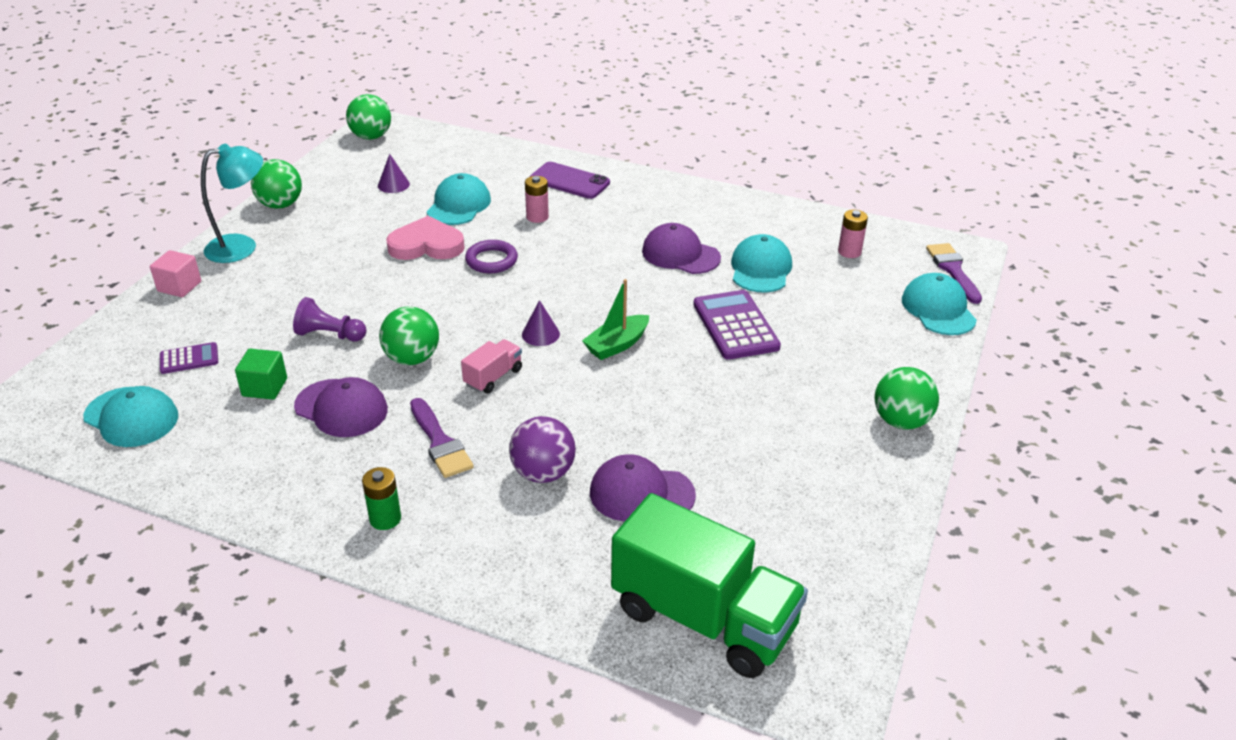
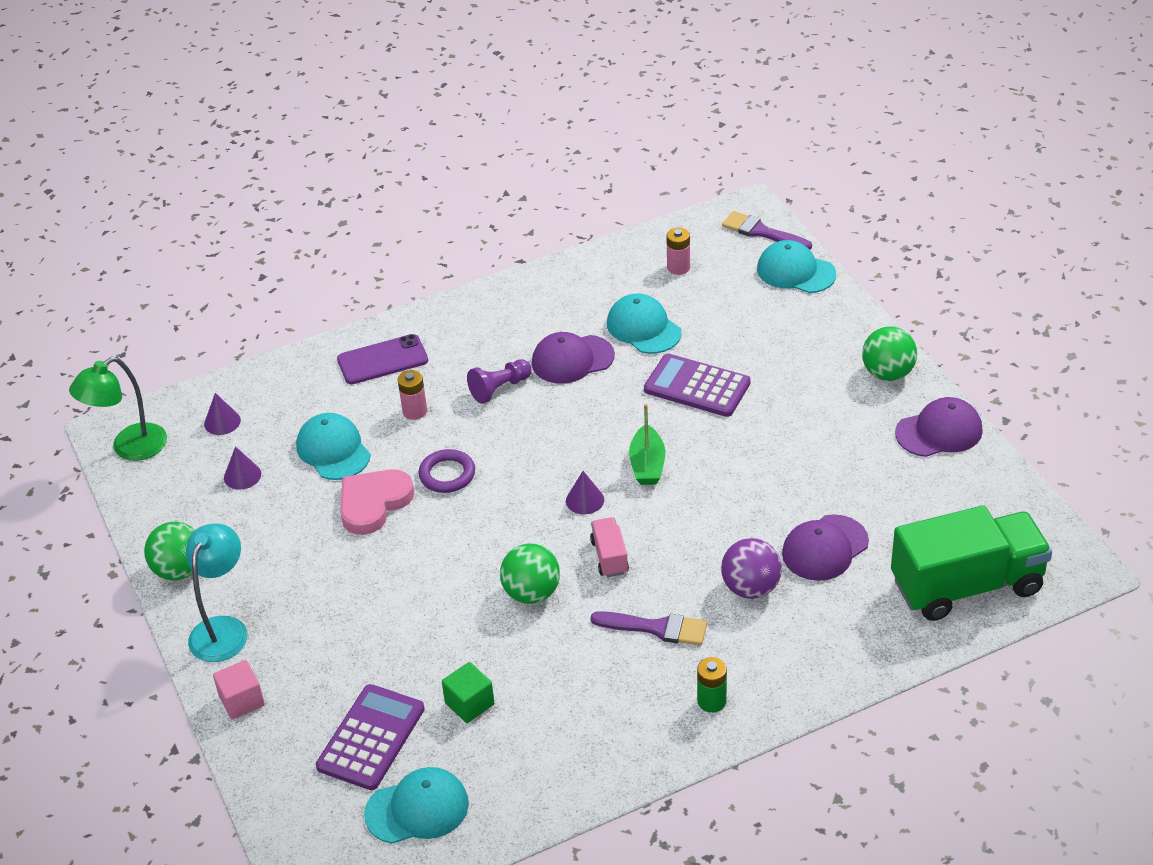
camera: 45 degrees left, 5 degrees up
(189, 359) = (371, 738): purple calculator -> purple calculator, size x1.87
(330, 335) = (439, 629): purple pawn -> purple pawn (499, 389)
(341, 408) = (551, 667): purple cap -> purple cap (939, 431)
(371, 137) = (130, 448): green ball -> green lamp
(434, 154) = (222, 422): none -> purple cone

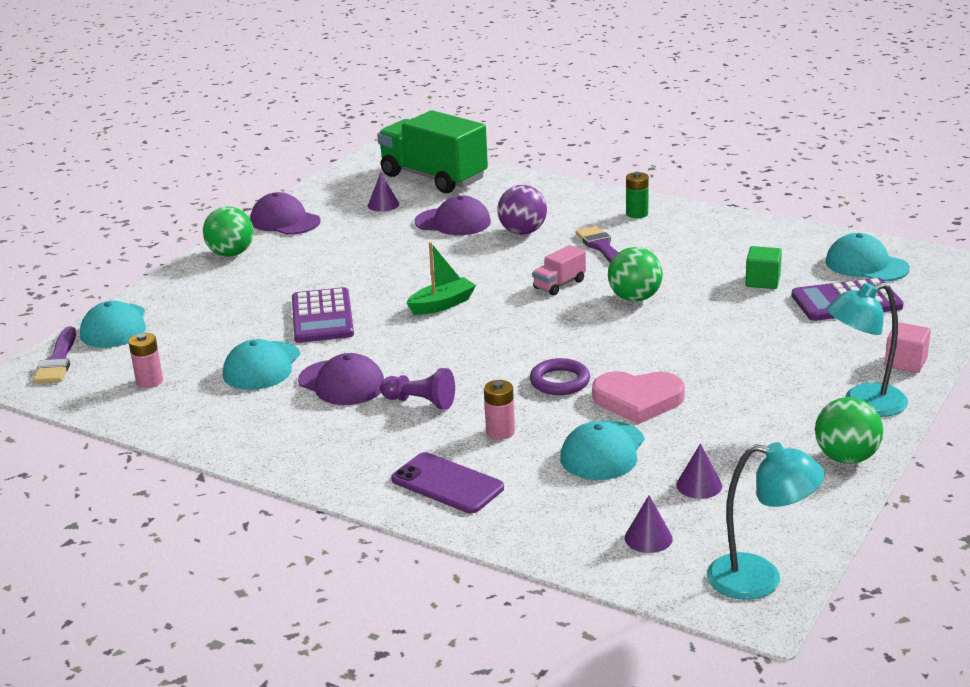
camera: 125 degrees left, 15 degrees down
(130, 448) = (760, 579): green lamp -> turquoise lamp
(585, 500) = (513, 314): purple cone -> purple cone (383, 205)

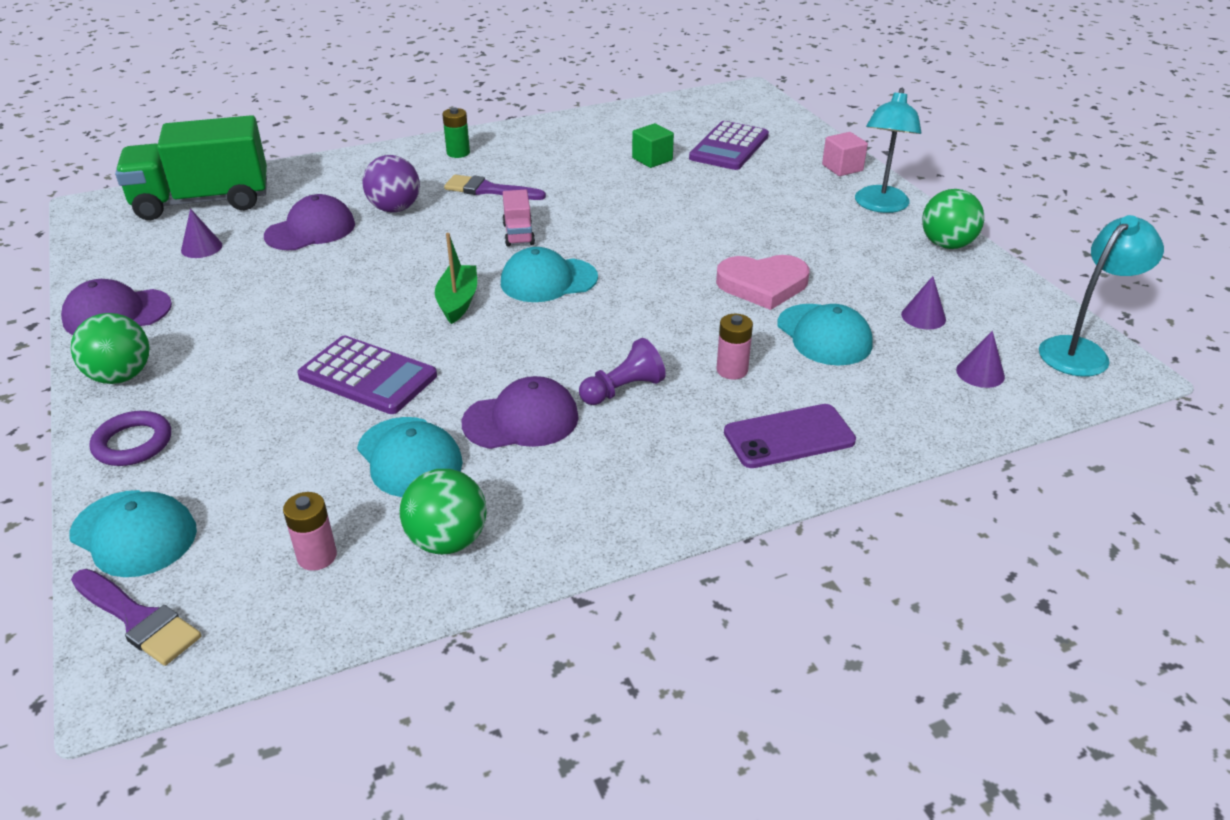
camera: 55 degrees left, 10 degrees up
(560, 381) = (684, 305): purple ring -> purple ring (133, 443)
(635, 298) = (596, 214): green ball -> green ball (447, 541)
(638, 400) = (763, 285): pink heart -> pink heart turned 45 degrees clockwise
(866, 265) = (688, 118): turquoise cap -> turquoise cap (548, 280)

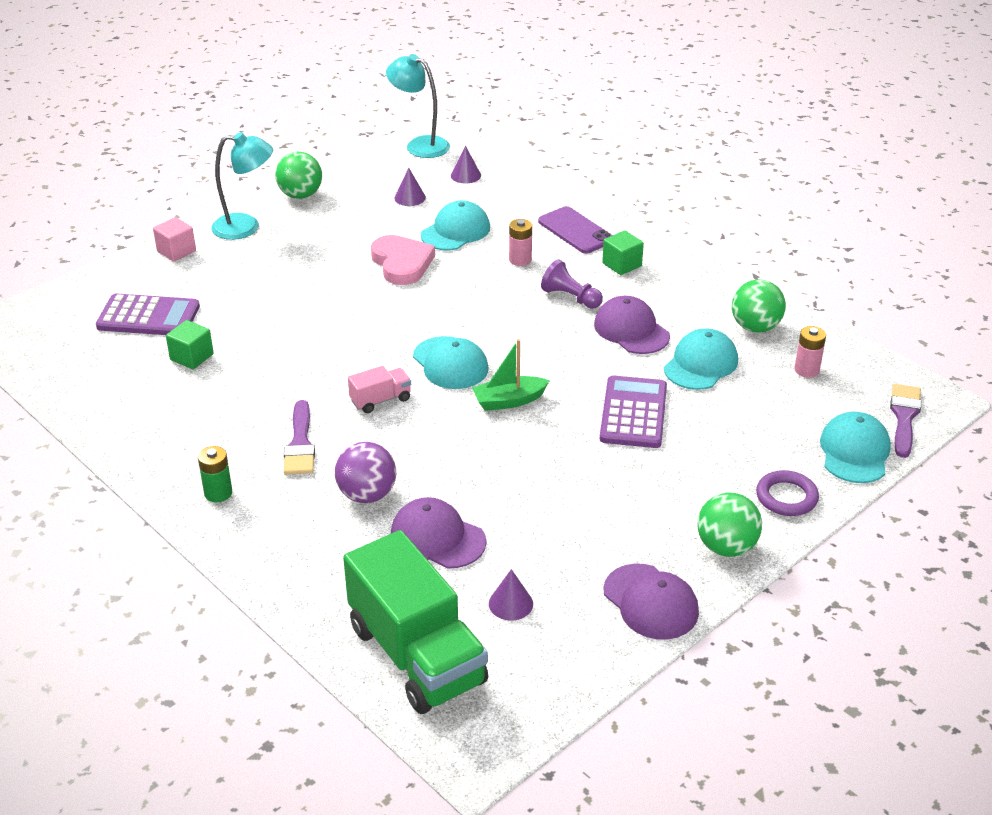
camera: 110 degrees left, 0 degrees up
(678, 456) = (622, 265): none -> green cube

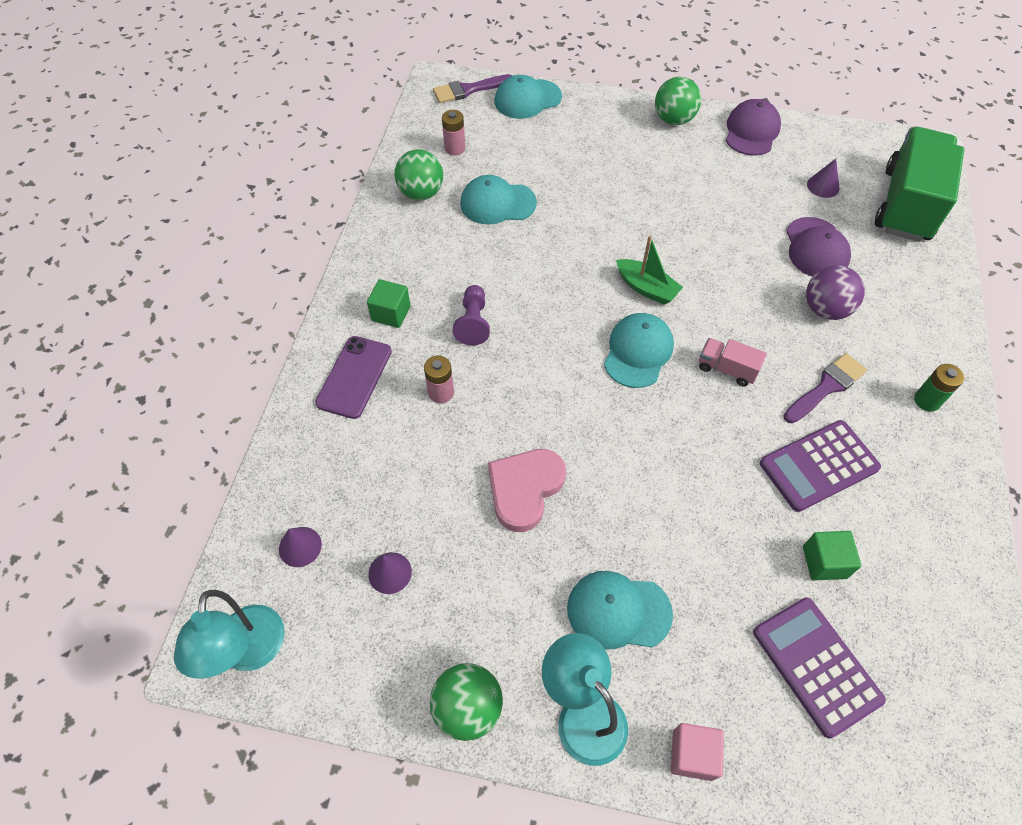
camera: 125 degrees left, 20 degrees up
(455, 231) = (429, 479): turquoise cap -> turquoise cap (618, 611)
(631, 330) = (487, 261): purple cap -> none
(633, 413) = (590, 213): purple calculator -> purple calculator (818, 465)
(786, 497) = (602, 112): purple ring -> none

